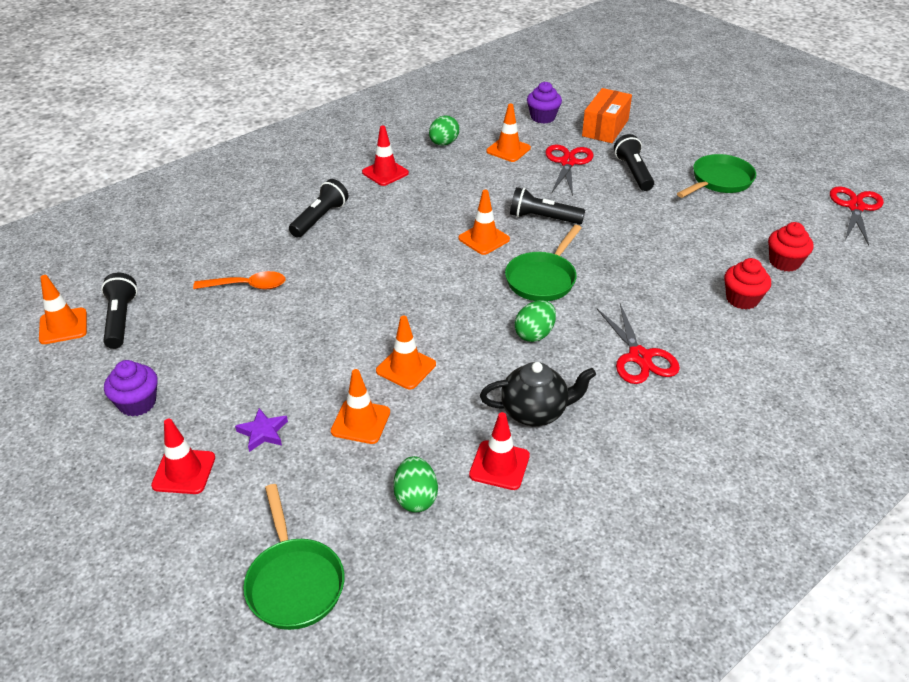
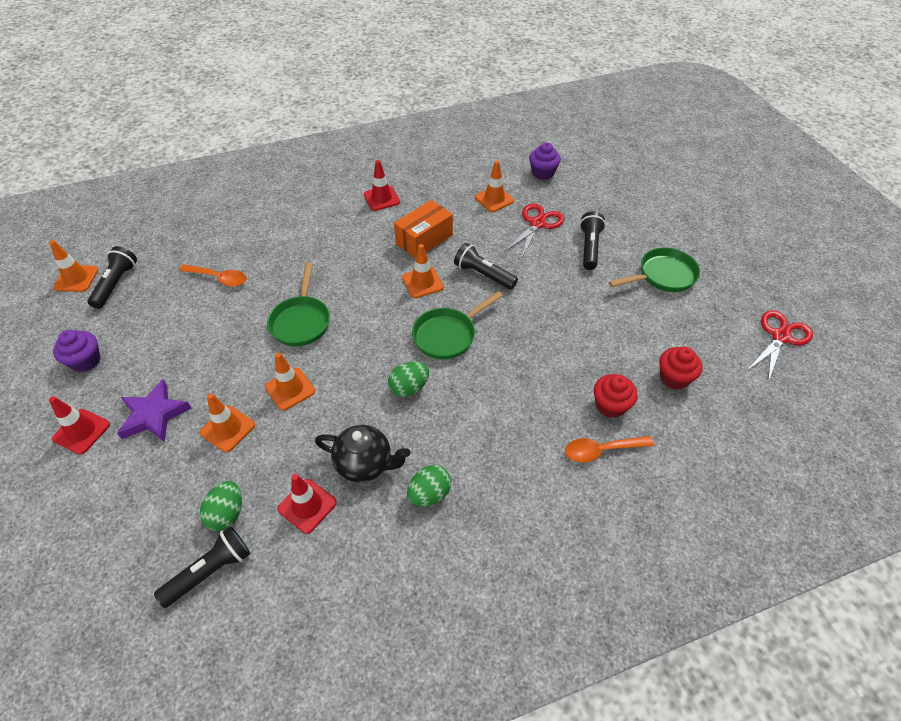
camera: 20 degrees right, 10 degrees up
(263, 432) = (154, 415): purple star -> purple star, size x1.66
(294, 582) = (98, 558): green pan -> green pan (301, 321)
(320, 218) = (307, 230): black flashlight -> black flashlight (210, 571)
(443, 143) = (444, 181): green egg -> green egg (429, 494)
(605, 128) = (591, 196): orange box -> orange box (424, 239)
(639, 357) = (483, 437): red scissors -> none
(758, 338) = (601, 450): none -> orange spoon

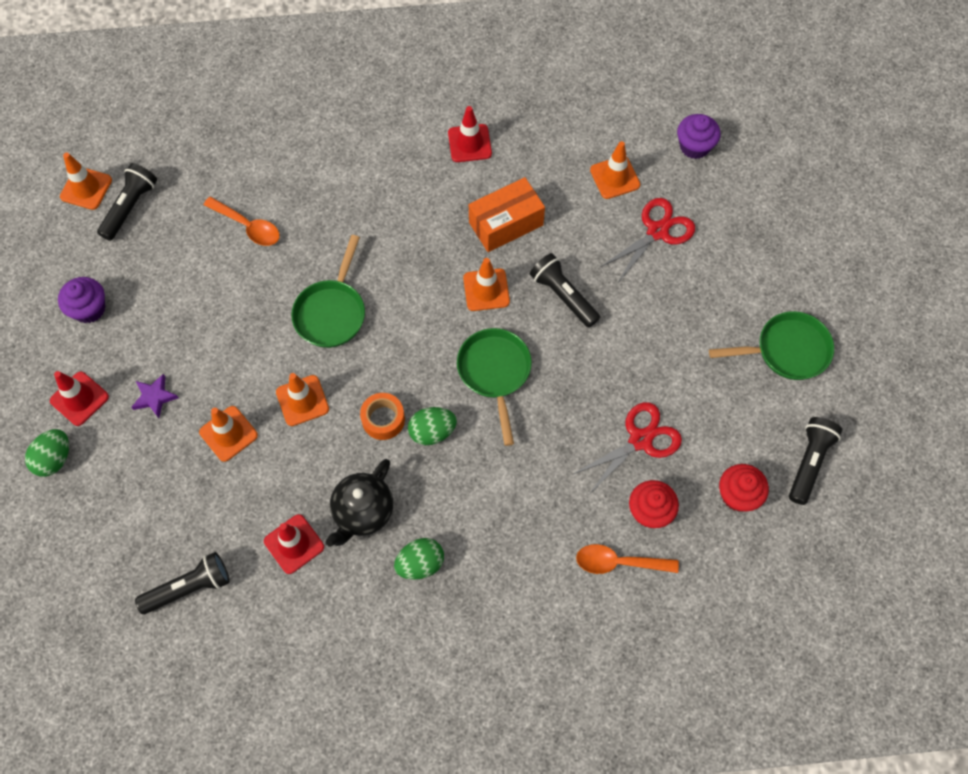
camera: 15 degrees right, 15 degrees up
(154, 415) = (154, 397): purple star -> purple star, size x0.60
(227, 514) = (213, 531): green egg -> green egg (54, 459)
(364, 388) = (383, 419): none -> orange tape
(365, 464) = (363, 512): black teapot -> black teapot turned 90 degrees clockwise
(447, 335) = (495, 373): green pan -> green pan turned 105 degrees clockwise
(589, 247) = (710, 285): black flashlight -> black flashlight (809, 462)
(780, 337) = (892, 473): red scissors -> red scissors (640, 440)

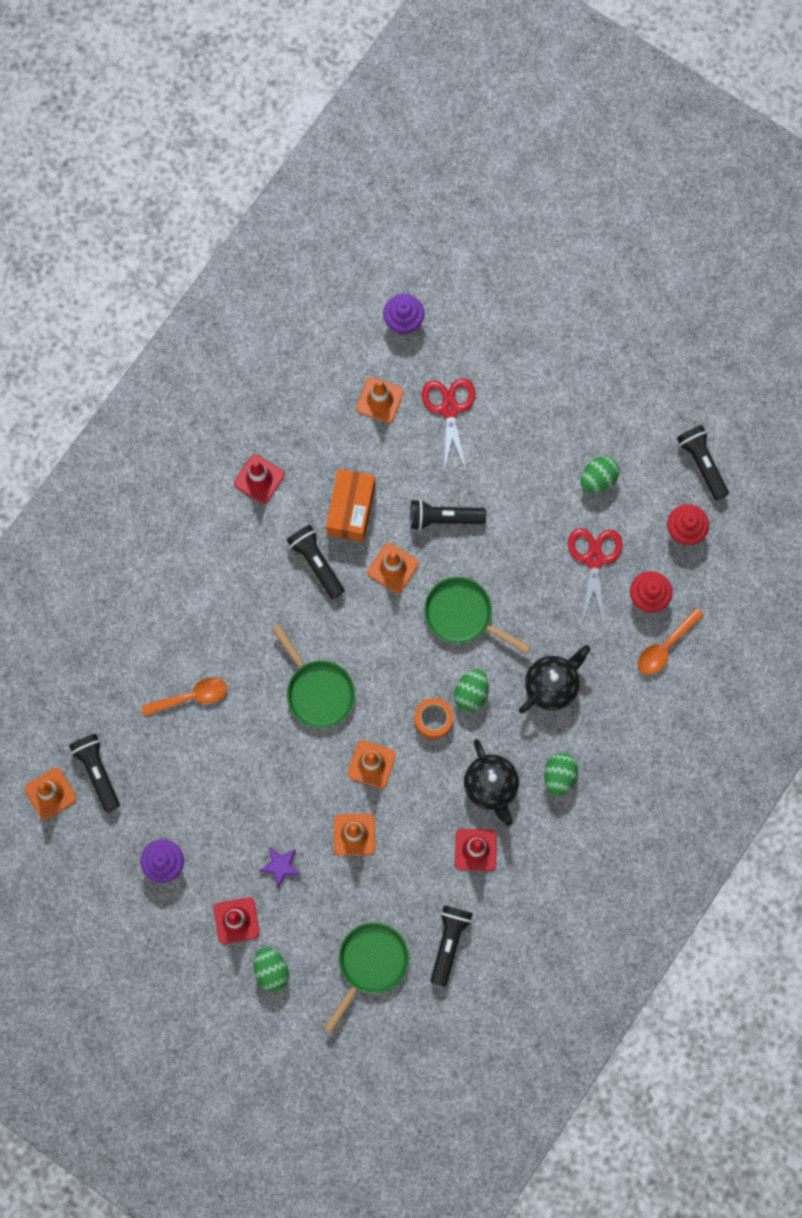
camera: 50 degrees left, 10 degrees up
(438, 232) = (316, 563): none -> black flashlight
(498, 492) = (552, 685): none -> black teapot
(712, 388) = (598, 479): none -> green egg
(787, 350) = (613, 404): green pan -> green pan (370, 963)

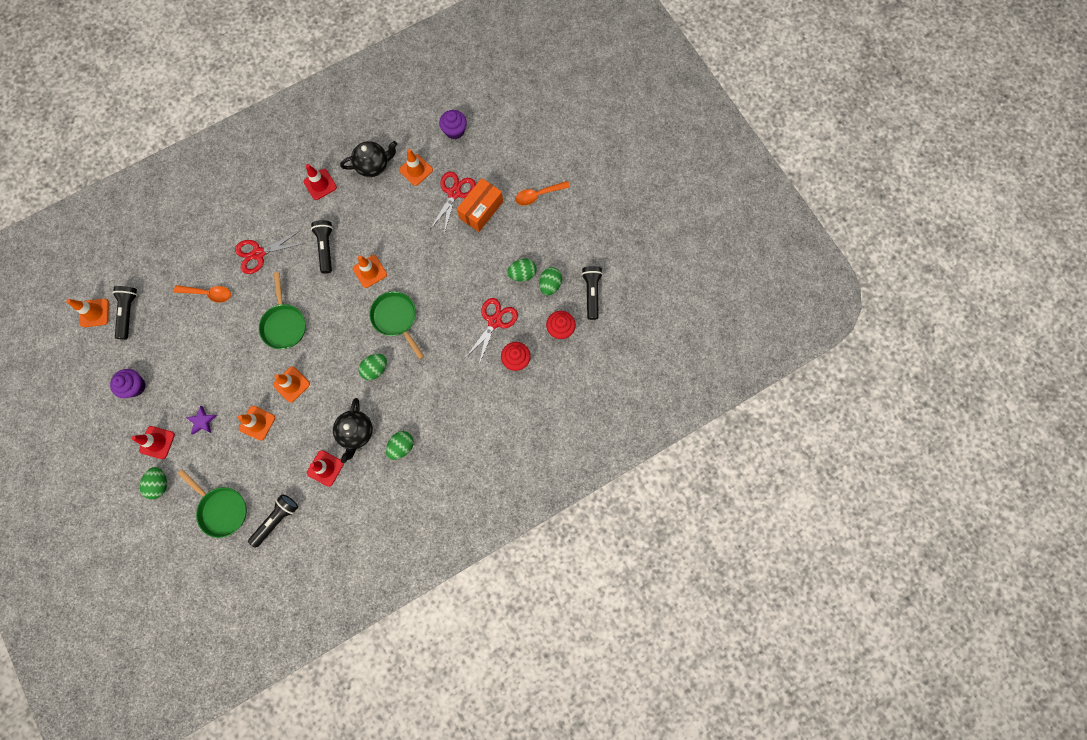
camera: 25 degrees right, 0 degrees up
(229, 612) = (259, 253): none -> red scissors
(351, 509) = (364, 226): orange box -> orange box (481, 210)
(370, 963) = (221, 509): green pan -> green pan turned 75 degrees clockwise
(433, 719) = (344, 374): orange tape -> none
(444, 518) = (416, 256): black flashlight -> none
(552, 685) = (427, 387): black teapot -> black teapot (373, 165)
(642, 477) = (550, 285): none -> green egg
(665, 647) = (510, 396): orange spoon -> orange spoon (538, 195)

